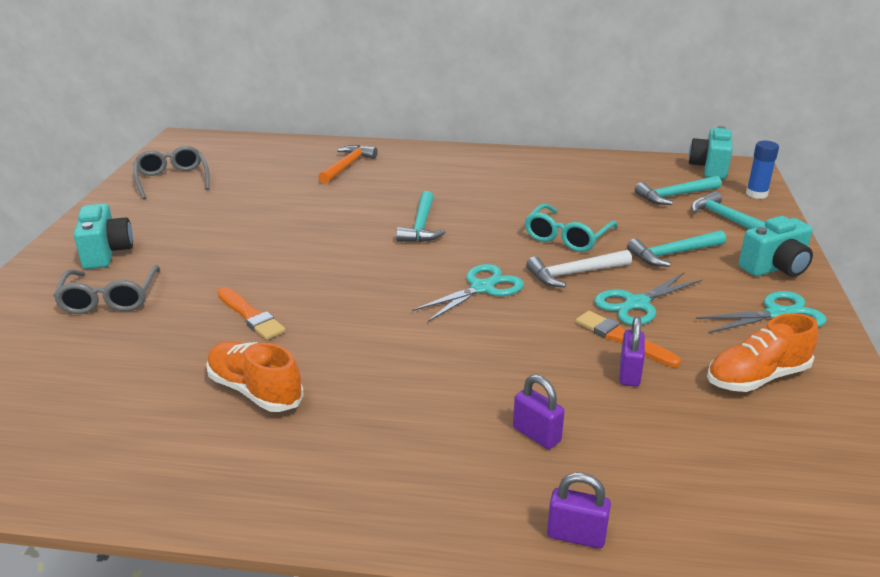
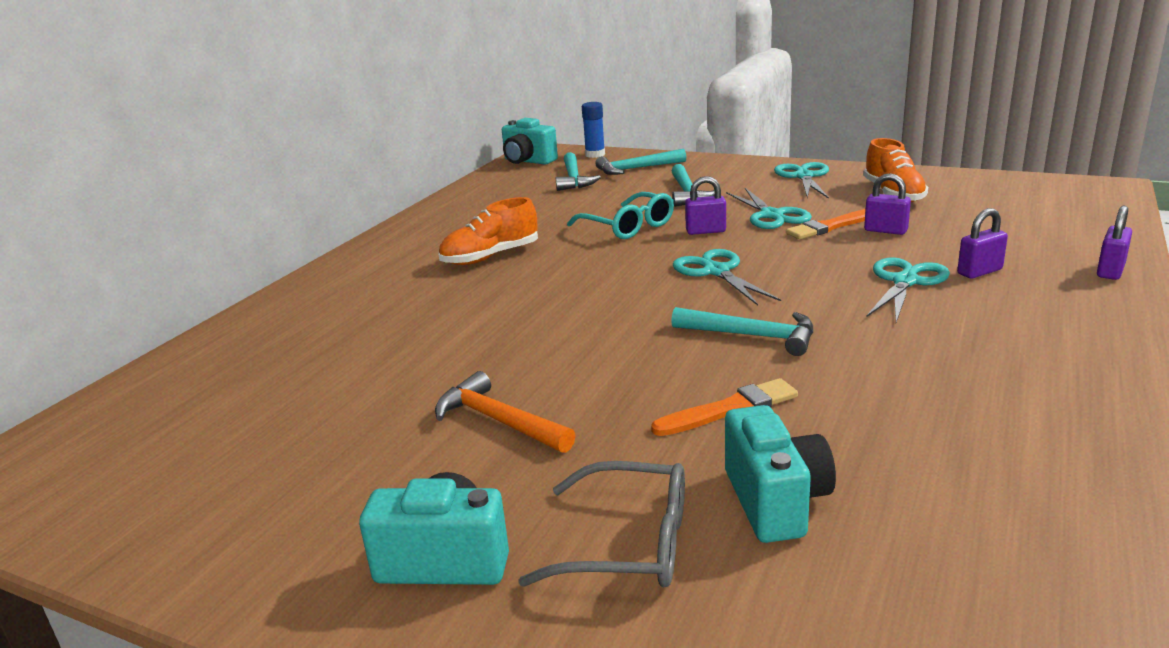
camera: 70 degrees left, 5 degrees down
(172, 180) = (177, 492): grey glasses -> none
(255, 391) = (911, 406): orange shoe -> orange shoe (490, 257)
(347, 166) = (314, 327): orange hammer -> orange hammer (499, 421)
(421, 226) = (548, 291): turquoise hammer -> turquoise hammer (752, 336)
(493, 387) = (905, 282): none -> turquoise scissors
(575, 274) = (705, 231): white hammer -> purple padlock
(775, 268) = (730, 167): turquoise camera -> turquoise camera (775, 501)

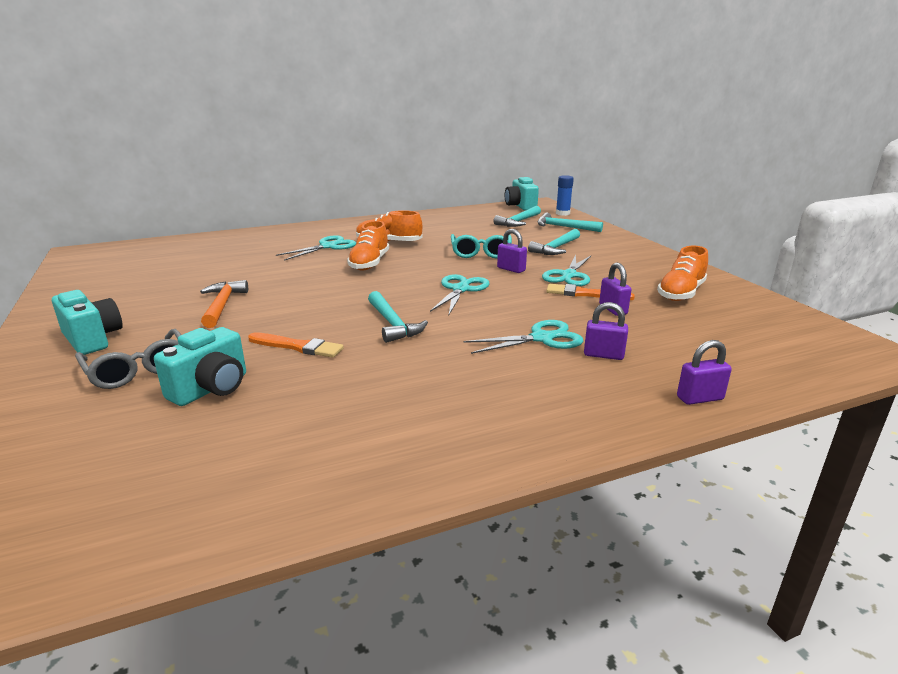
camera: 40 degrees right, 0 degrees up
(538, 288) = (369, 263): none -> orange shoe
(804, 176) = (650, 263): turquoise scissors -> turquoise scissors (328, 246)

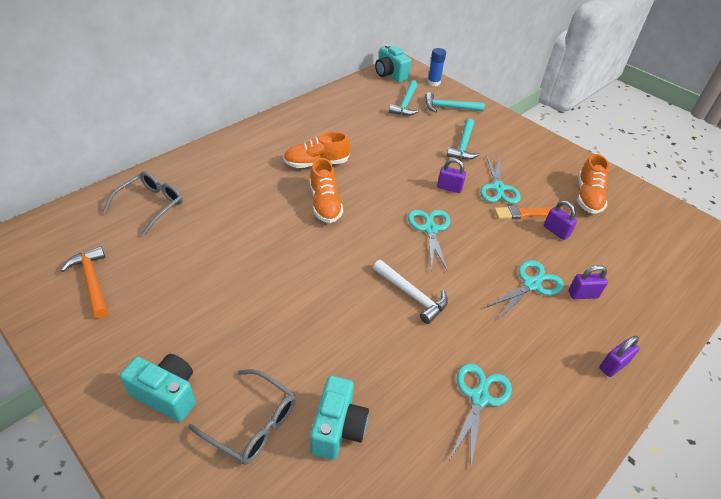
camera: 25 degrees left, 20 degrees up
(217, 247) = (150, 206): none -> grey glasses
(222, 305) = (244, 306): orange hammer -> orange hammer (92, 281)
(298, 346) = (361, 349): orange brush -> none
(328, 246) = (264, 181): turquoise scissors -> turquoise scissors (479, 398)
(392, 324) = (412, 295): turquoise hammer -> white hammer
(480, 252) = (408, 165): turquoise glasses -> none
(699, 398) = (664, 328): purple padlock -> purple padlock (613, 365)

